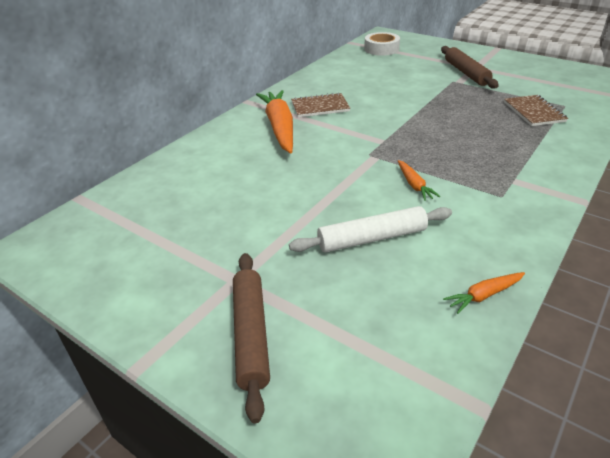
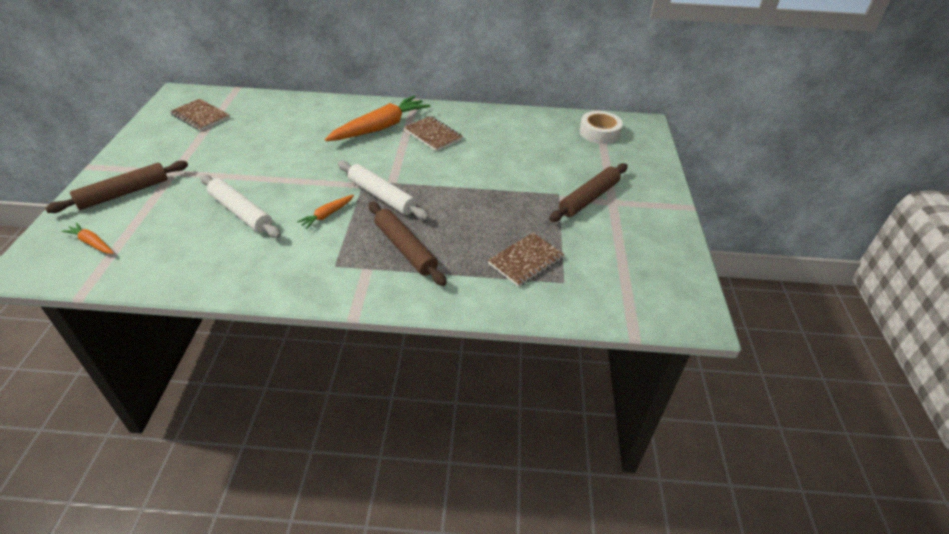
camera: 55 degrees right, 5 degrees up
(115, 237) = (200, 116): none -> brown notebook
(402, 151) = (381, 196): none -> white rolling pin
(484, 295) = (190, 278): orange carrot -> orange carrot (92, 243)
(493, 156) = (405, 248): none -> brown rolling pin

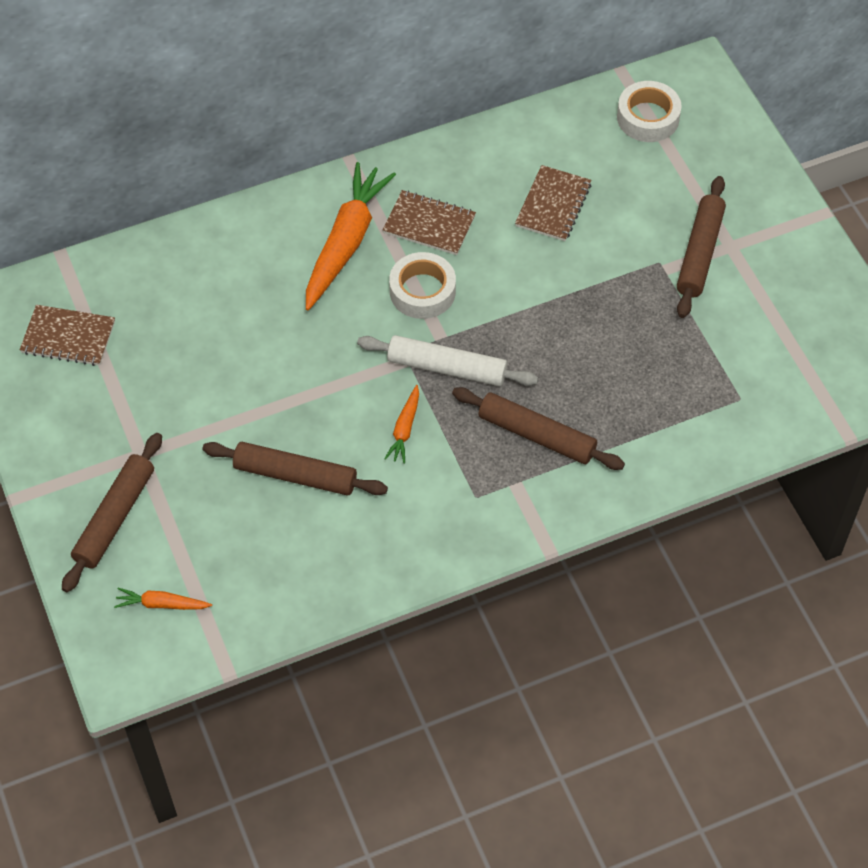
camera: 25 degrees left, 15 degrees up
(241, 212) = (295, 475): white rolling pin -> brown rolling pin
(401, 159) = (422, 291): none -> white tape
(526, 261) = (683, 388): brown notebook -> brown notebook (553, 205)

